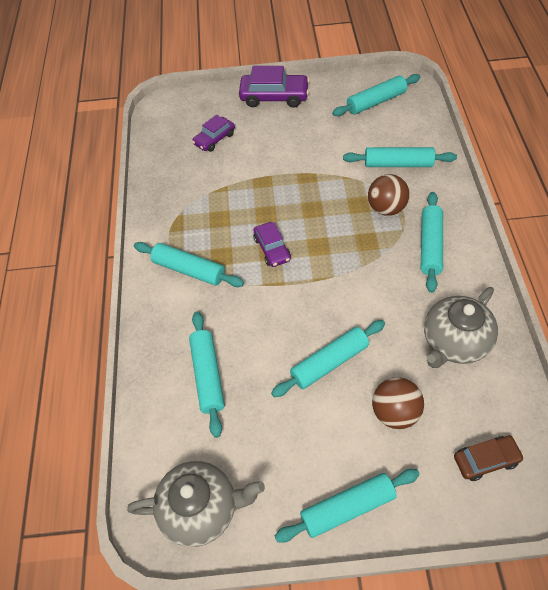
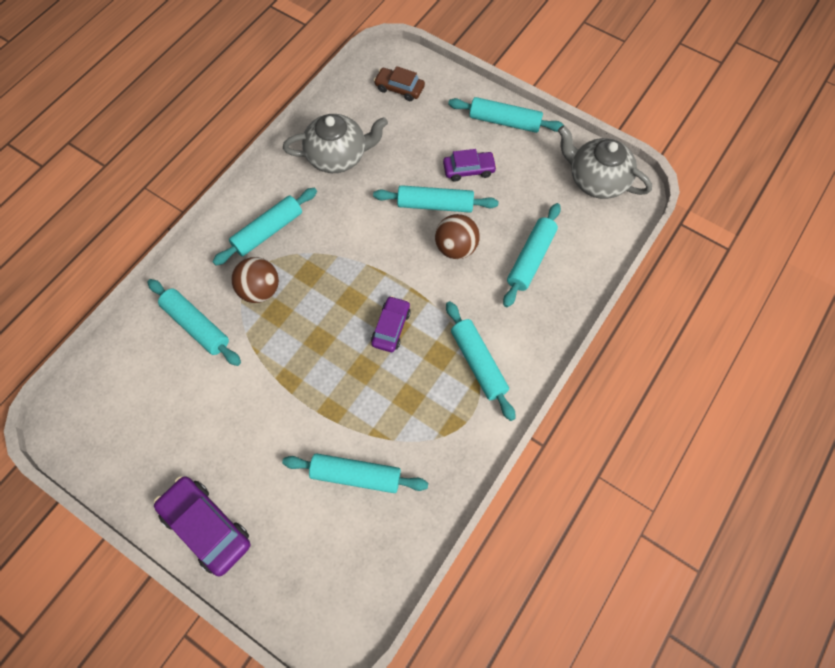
camera: 145 degrees left, 10 degrees up
(214, 139) = (326, 515): purple car -> purple car (469, 169)
(376, 102) = (121, 420): turquoise rolling pin -> turquoise rolling pin (356, 475)
(394, 412) = (424, 146): brown ball -> brown ball (456, 247)

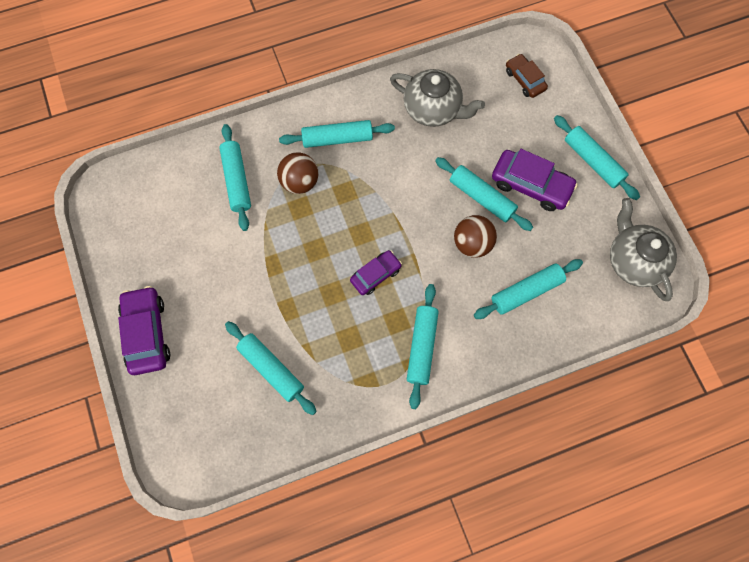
camera: 35 degrees right, 5 degrees up
(469, 169) = (531, 185): purple car -> purple car, size x1.61

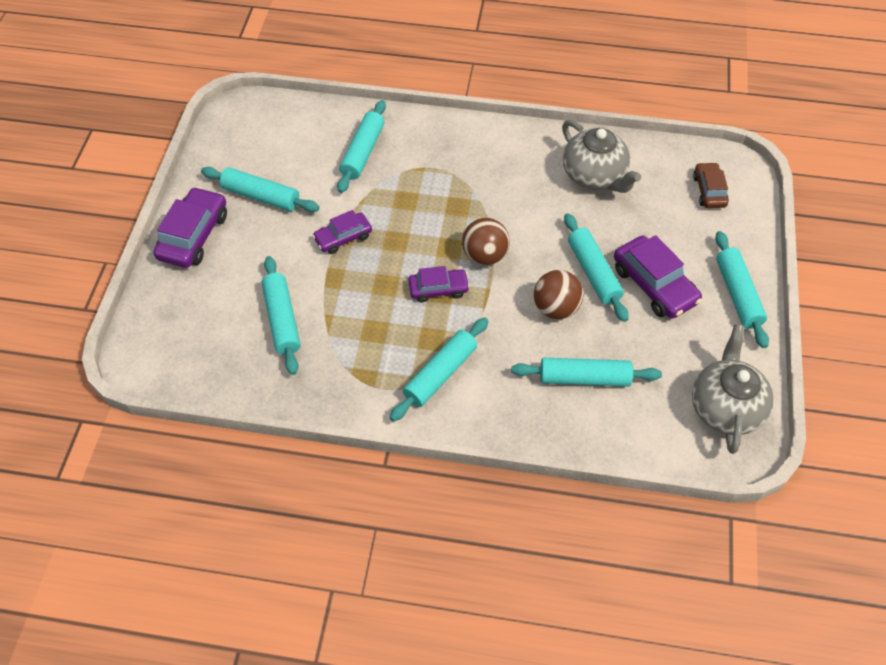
camera: 30 degrees right, 15 degrees down
(272, 269) = (343, 238): none -> purple car
(300, 182) = (420, 179): brown ball -> brown ball (484, 256)
(337, 138) = (481, 159): turquoise rolling pin -> turquoise rolling pin (261, 196)

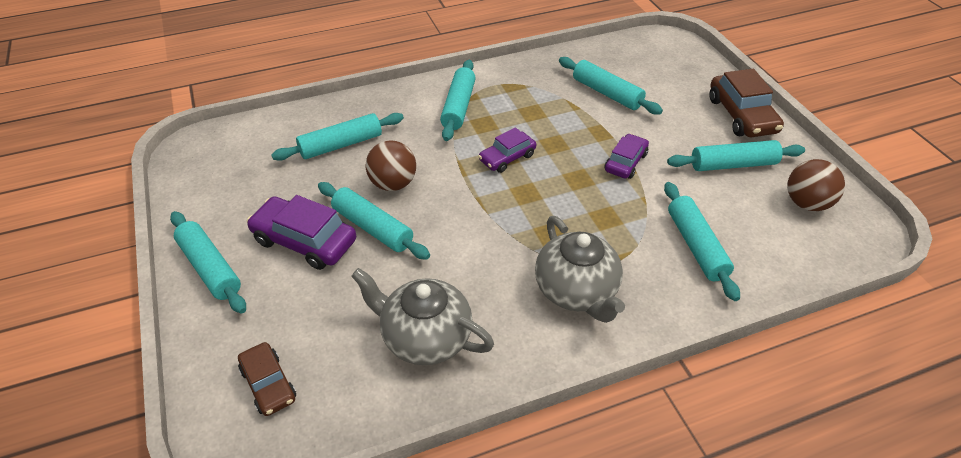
camera: 150 degrees right, 10 degrees down
(193, 236) = (741, 115): purple car -> brown car
(484, 256) = (488, 199): brown ball -> brown ball (806, 203)
(725, 407) = (209, 169): grey teapot -> grey teapot (577, 291)

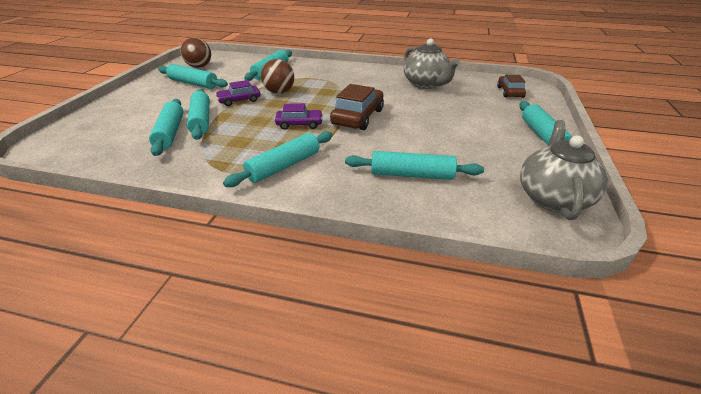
camera: 145 degrees left, 10 degrees down
(304, 241) = (472, 129): purple car -> none
(373, 227) = (423, 122): turquoise rolling pin -> turquoise rolling pin (201, 120)
(393, 184) = (391, 137): brown ball -> brown ball (279, 92)
(577, 291) = (343, 76): grey teapot -> grey teapot (553, 197)
(741, 115) = (135, 96): brown car -> brown car (357, 117)

